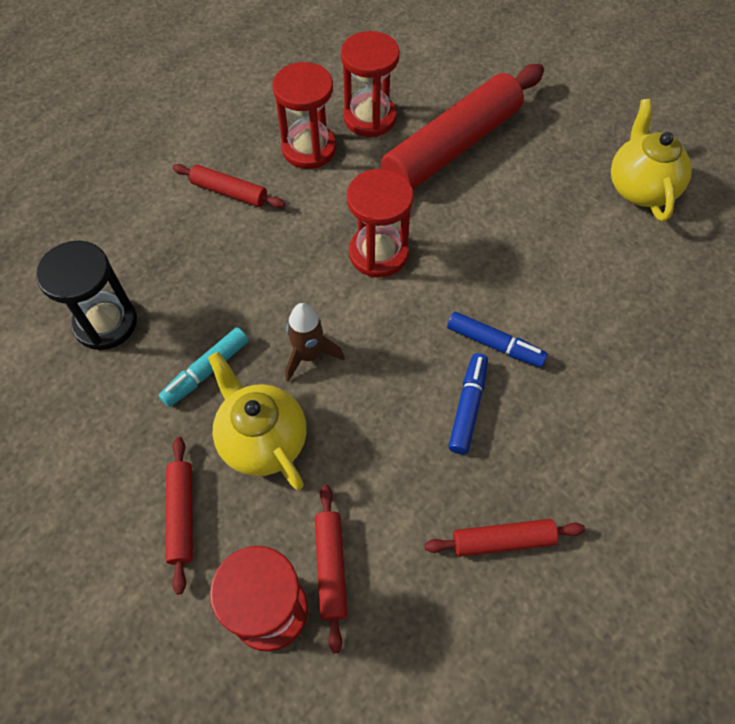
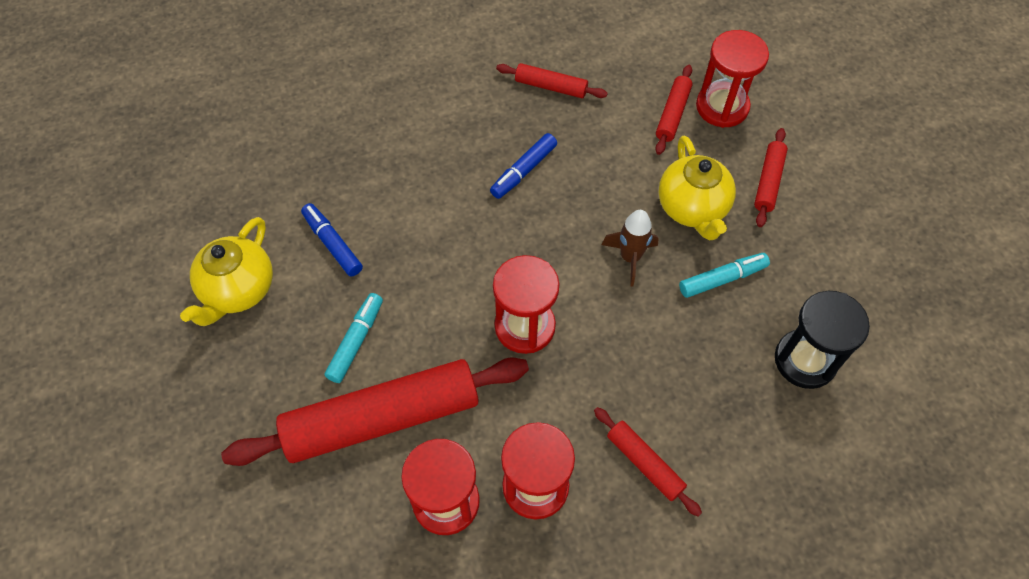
camera: 155 degrees left, 0 degrees up
(495, 344) = (473, 206): blue marker -> blue marker (332, 244)
(512, 189) = (356, 341): none -> turquoise marker

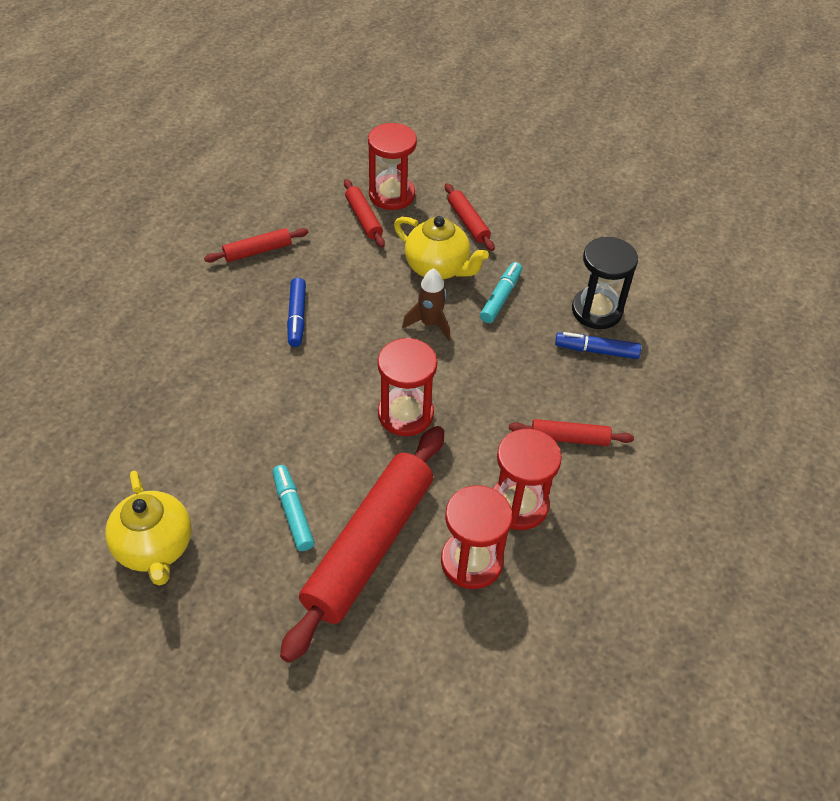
camera: 45 degrees left, 10 degrees down
(332, 244) = (200, 461): blue marker -> blue marker (596, 351)

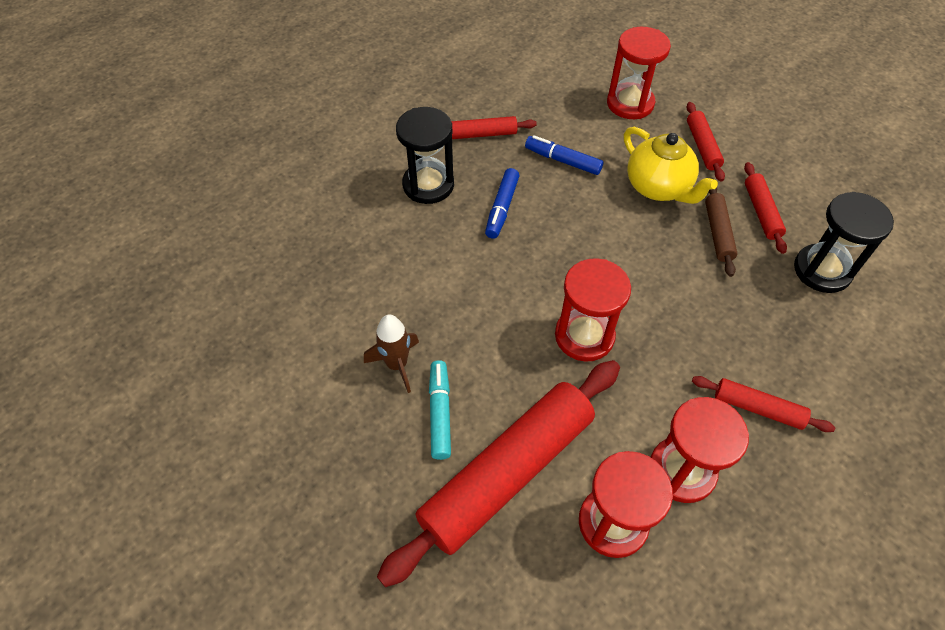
camera: 20 degrees right, 5 degrees up
(155, 548) = (295, 414): yellow teapot -> none
(218, 310) = (428, 185): none -> black hourglass
(363, 218) = (595, 122): red rolling pin -> red rolling pin (761, 212)
(430, 324) = (635, 245): brown rocket -> brown rocket (397, 365)
(501, 297) = (718, 233): turquoise marker -> brown rolling pin
(596, 351) = (811, 315): blue marker -> blue marker (562, 160)

